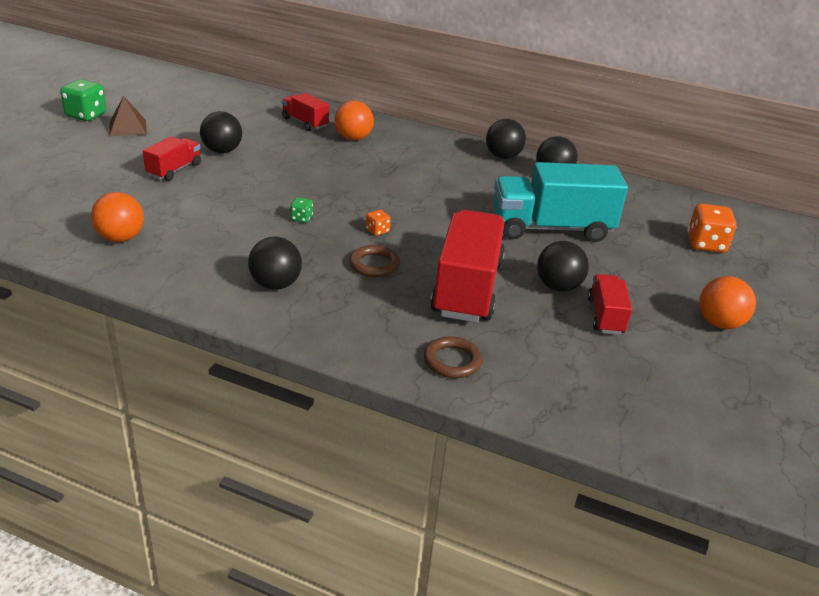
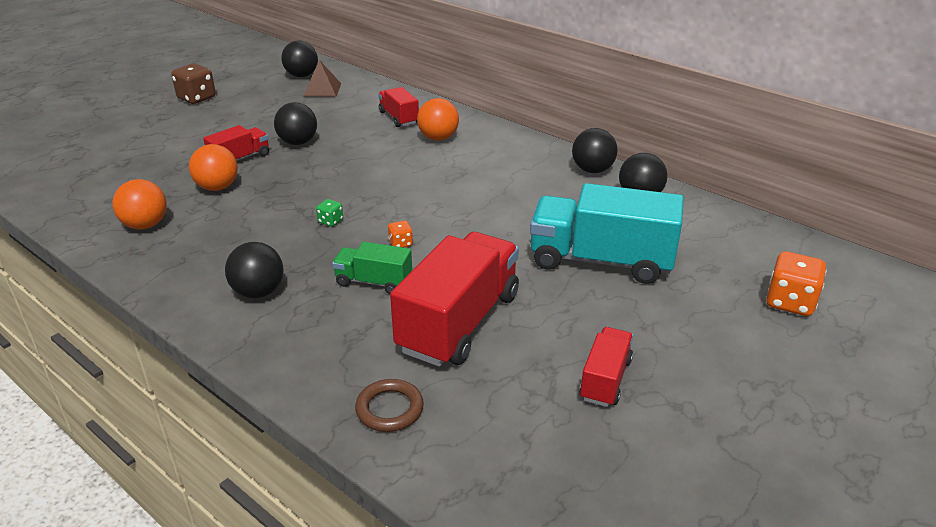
camera: 20 degrees right, 0 degrees up
(86, 115) = (196, 98): green dice -> brown dice
(128, 127) = (225, 112): brown pyramid -> brown pyramid (322, 89)
(374, 265) = (373, 282): brown ring -> green truck
(558, 287) = (567, 334): black ball -> black ball (301, 76)
(719, 323) = (751, 411): orange ball -> orange ball (217, 187)

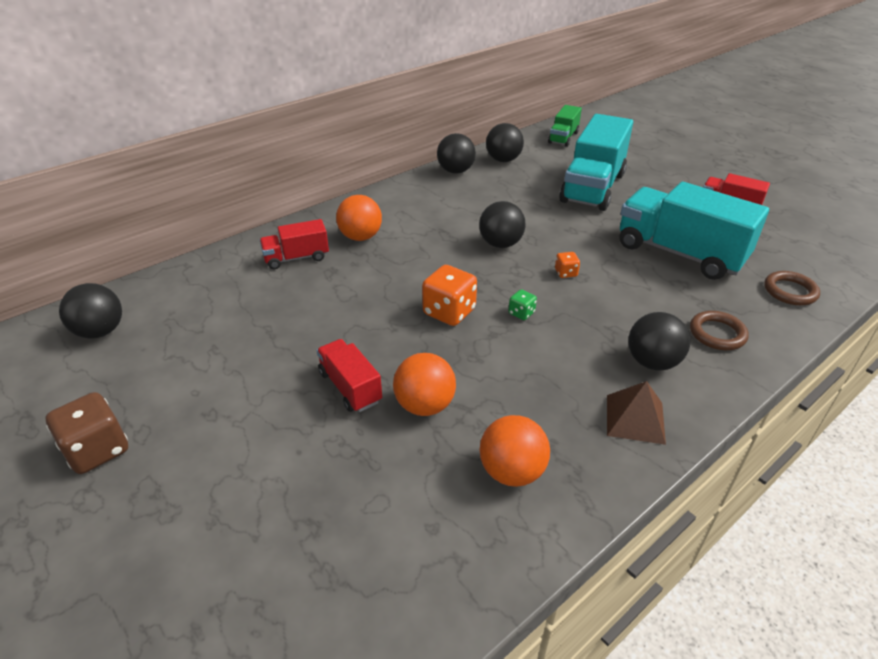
camera: 80 degrees left, 5 degrees up
(298, 142) = (324, 335): black ball -> black ball (500, 244)
(302, 337) = (717, 334): none -> brown ring
(322, 89) = (169, 312): brown pyramid -> brown pyramid (635, 418)
(373, 282) = (628, 291): green truck -> green truck (563, 138)
(459, 322) = (679, 253): red truck -> turquoise truck
(790, 302) = (637, 139): orange dice -> orange dice (449, 312)

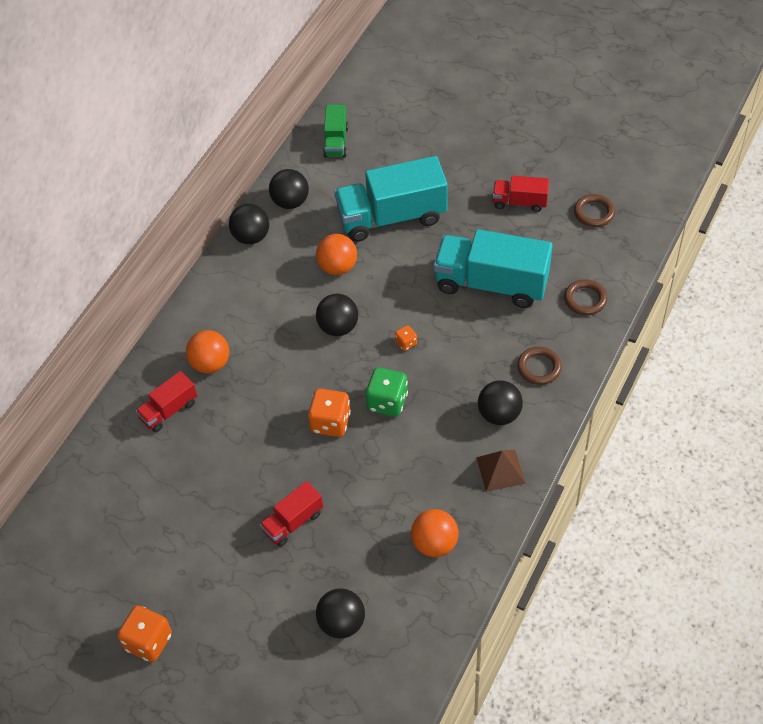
camera: 20 degrees left, 15 degrees up
(97, 450) = (148, 641): brown dice -> orange dice
(100, 331) = (61, 550): black ball -> black ball (341, 623)
(350, 387) = (293, 522): red truck -> red truck turned 75 degrees counterclockwise
(425, 405) = (354, 516): orange ball -> orange ball (337, 267)
(521, 313) = (387, 402): green dice -> green dice, size x1.98
(593, 188) = (392, 217): turquoise truck -> turquoise truck turned 75 degrees clockwise
(812, 230) = (594, 213): none -> brown ring

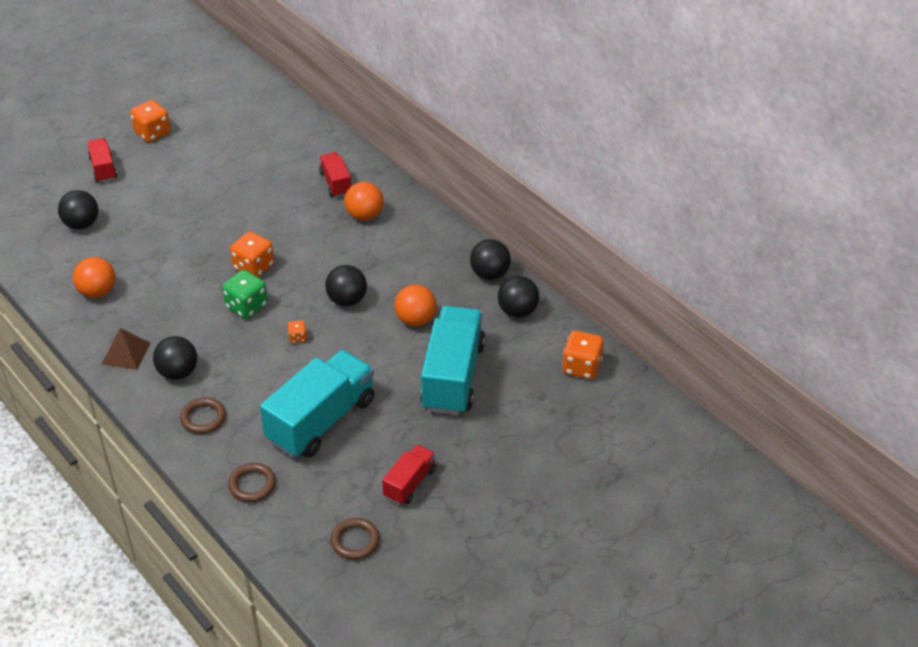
camera: 110 degrees right, 10 degrees down
(293, 522) = (182, 222): red truck -> red truck (103, 168)
(336, 142) = (581, 367): green truck -> orange dice

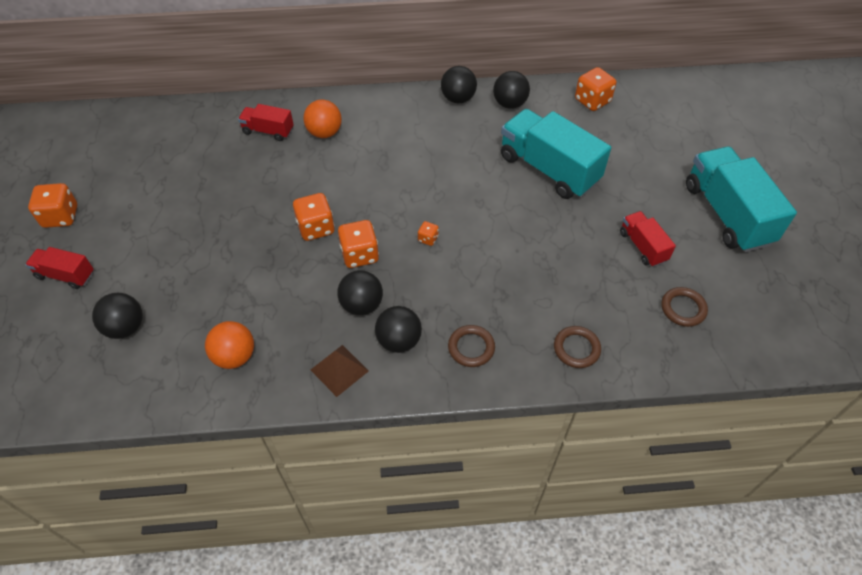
camera: 55 degrees left, 10 degrees up
(246, 306) = (359, 255): green dice -> orange dice
(321, 420) = (536, 268): turquoise truck -> turquoise truck (727, 214)
(347, 300) = (412, 188): black ball -> black ball (361, 305)
(415, 320) = (470, 160): orange ball -> none

